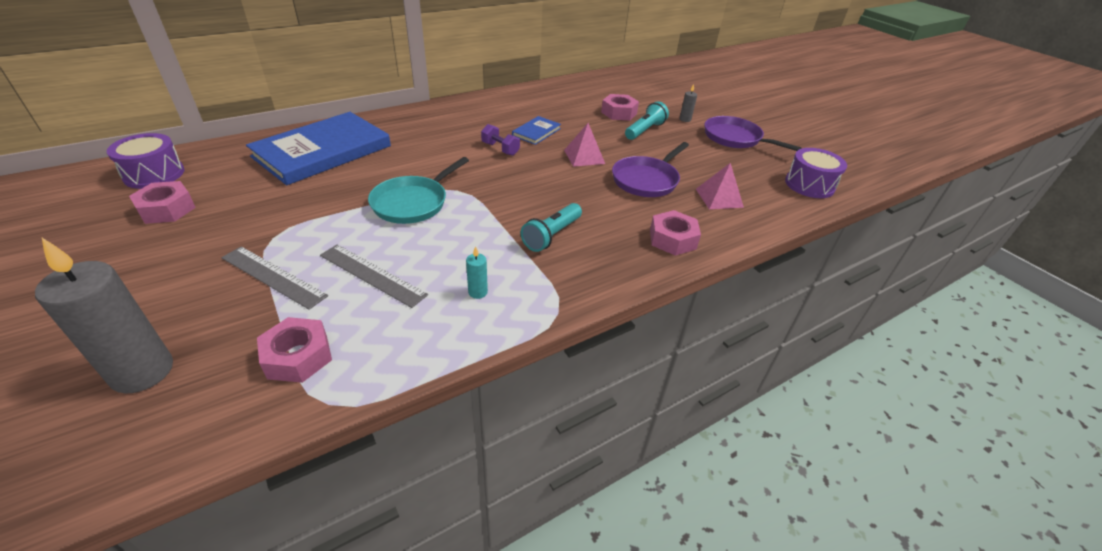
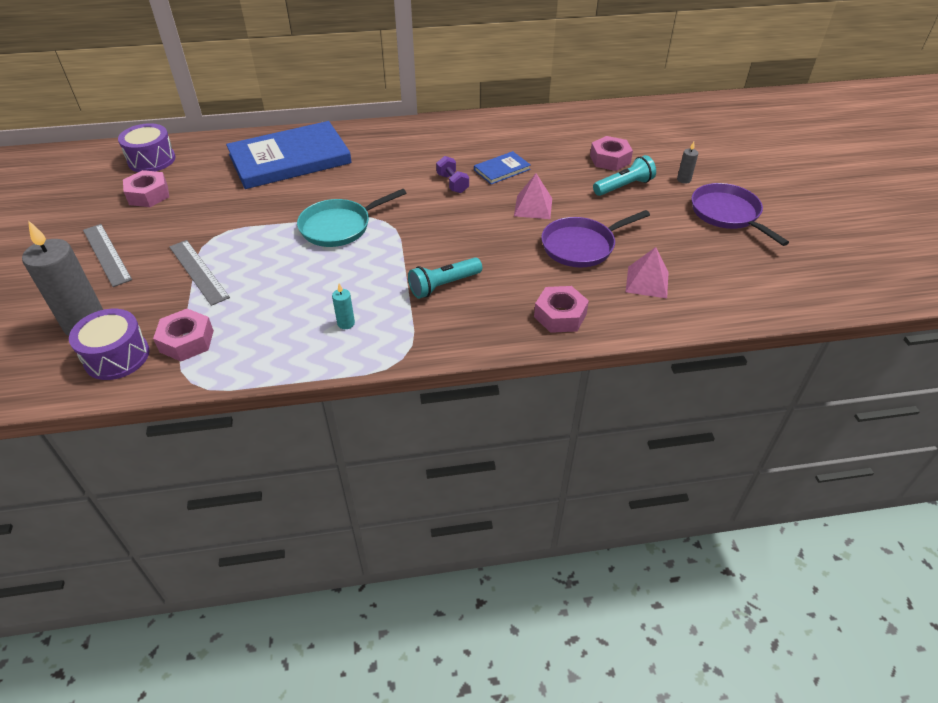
camera: 25 degrees right, 5 degrees up
(372, 274) = (271, 287): grey ruler -> grey ruler (107, 254)
(809, 185) = (772, 288): purple drum -> purple drum (117, 356)

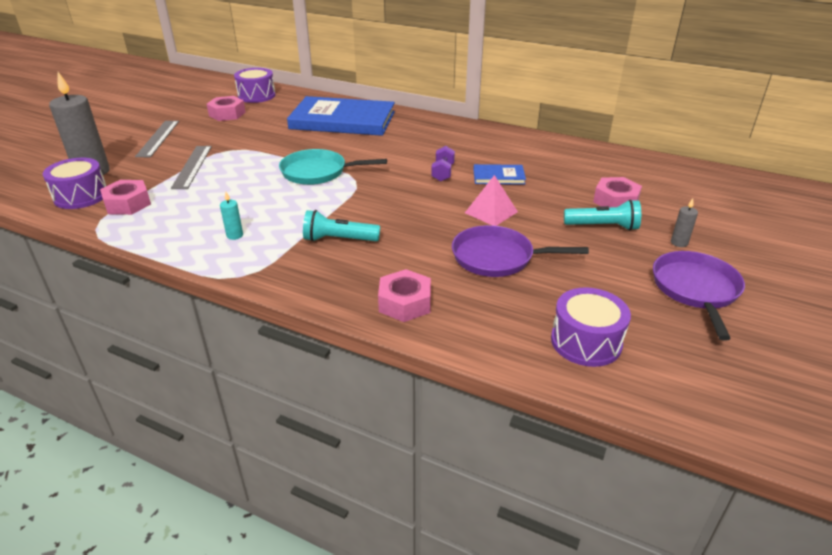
camera: 35 degrees right, 10 degrees down
(647, 282) = (526, 312): pink pyramid -> none
(704, 285) = (586, 342): none -> purple drum

